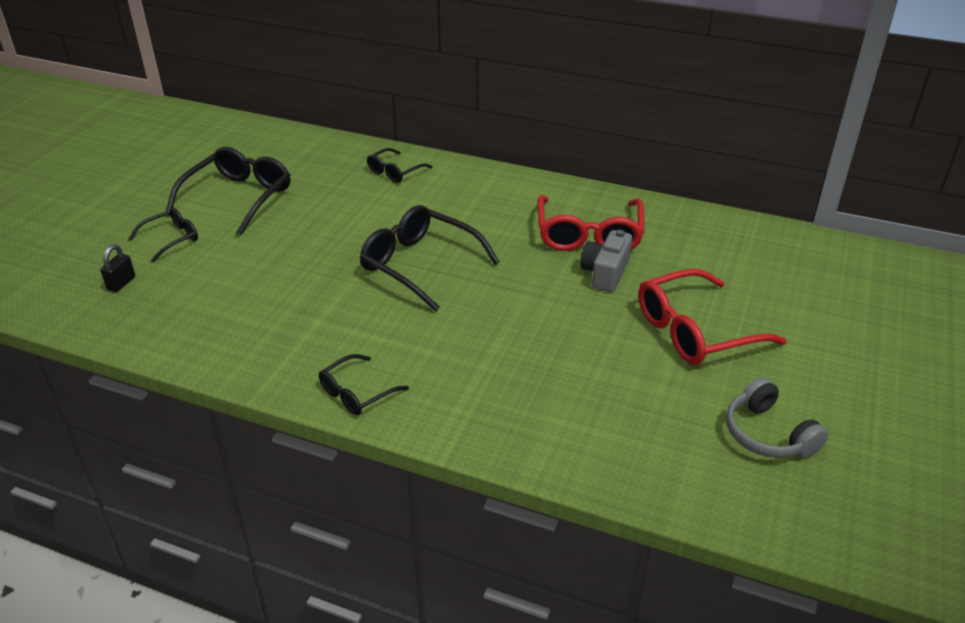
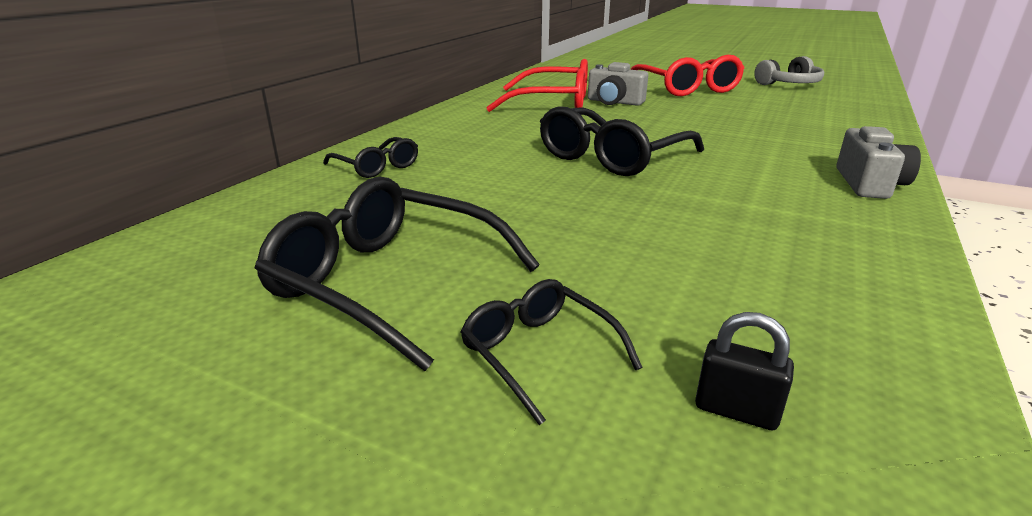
camera: 85 degrees left, 10 degrees down
(357, 393) = (869, 184): black glasses -> grey camera

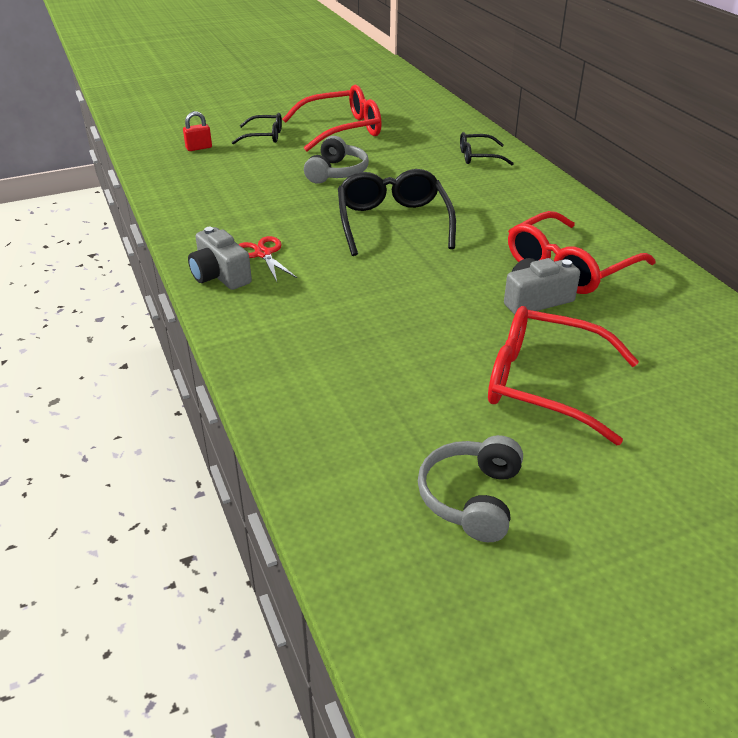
camera: 130 degrees right, 10 degrees up
(389, 282) = (341, 130): black glasses -> red glasses
(561, 220) = (336, 172): none -> grey headphones
(736, 410) = (199, 148): black padlock -> red padlock
(796, 182) = (263, 254): none -> red scissors

